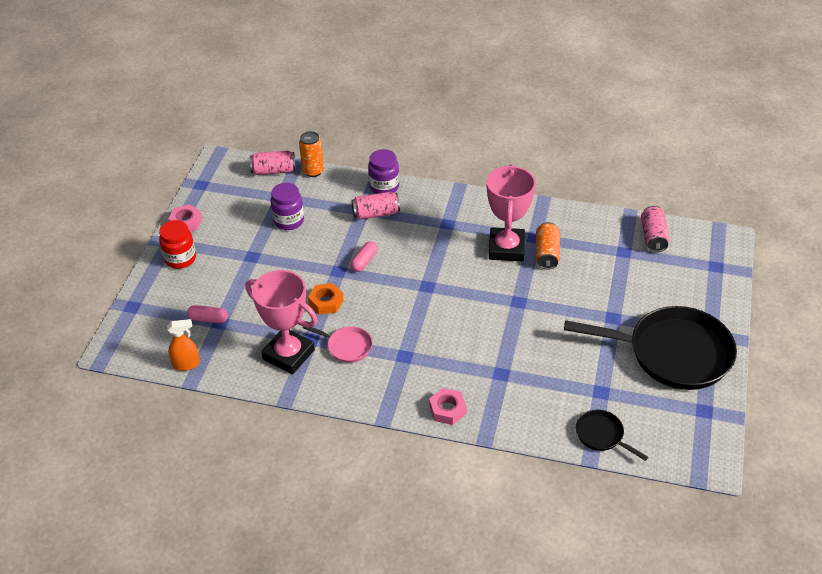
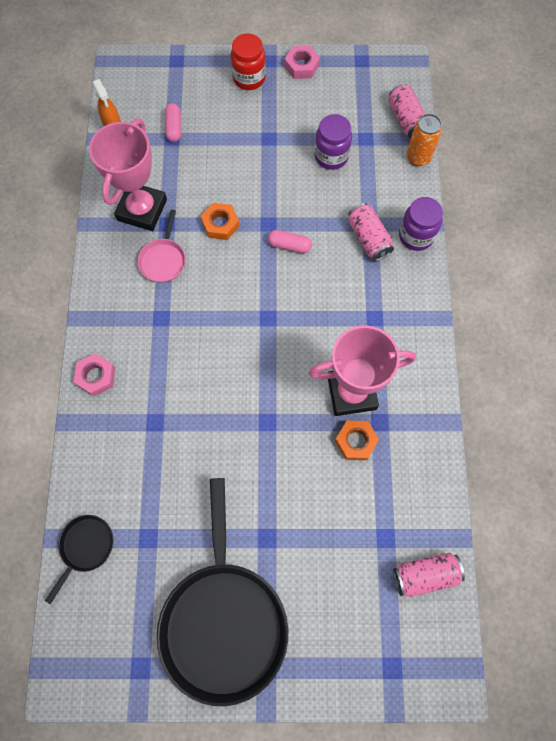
camera: 75 degrees right, 25 degrees up
(546, 253) = (356, 441): orange can -> orange nut

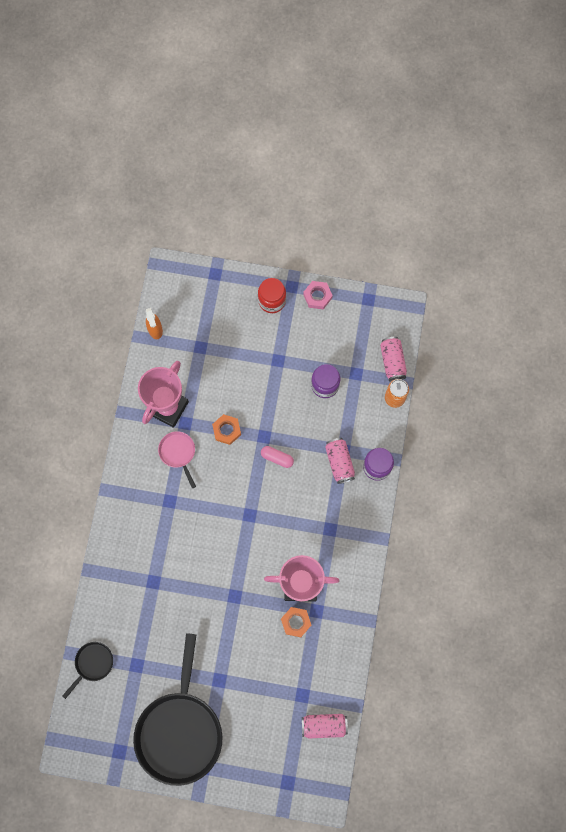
camera: 10 degrees right, 5 degrees up
(96, 376) = (115, 539): pink nut -> none
(163, 259) = (178, 453): pink pan -> pink pan turned 135 degrees clockwise
(174, 127) = (203, 337): pink capsule -> none

